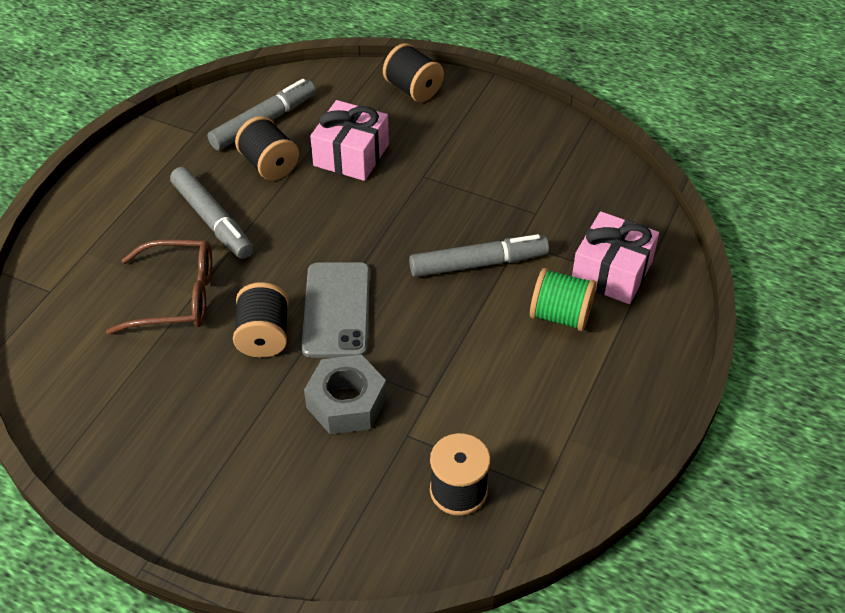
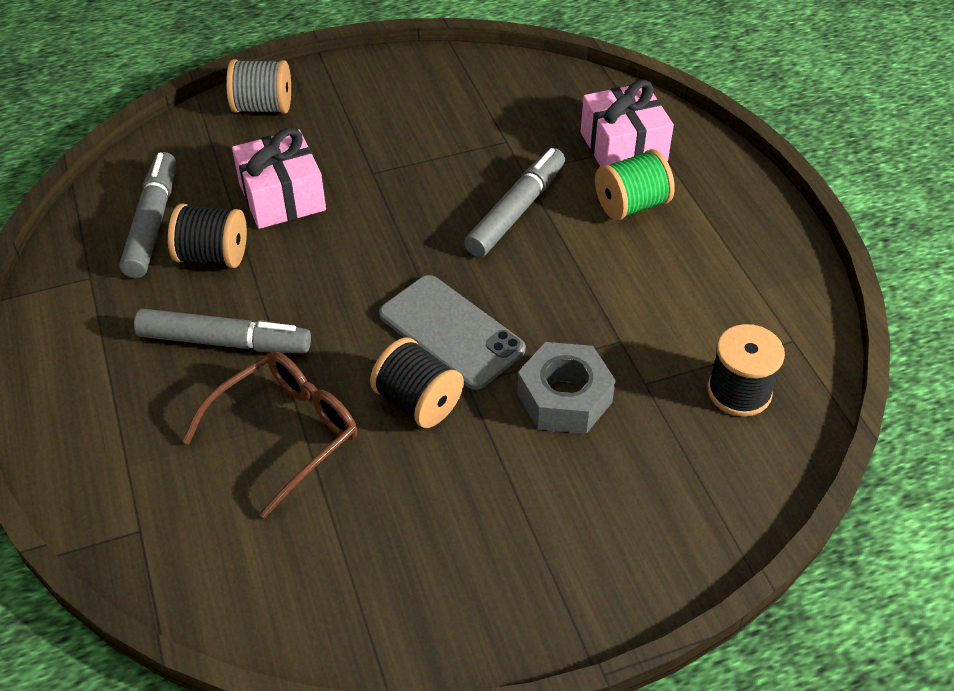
camera: 45 degrees left, 0 degrees up
(413, 89) = (263, 107): black spool -> grey spool

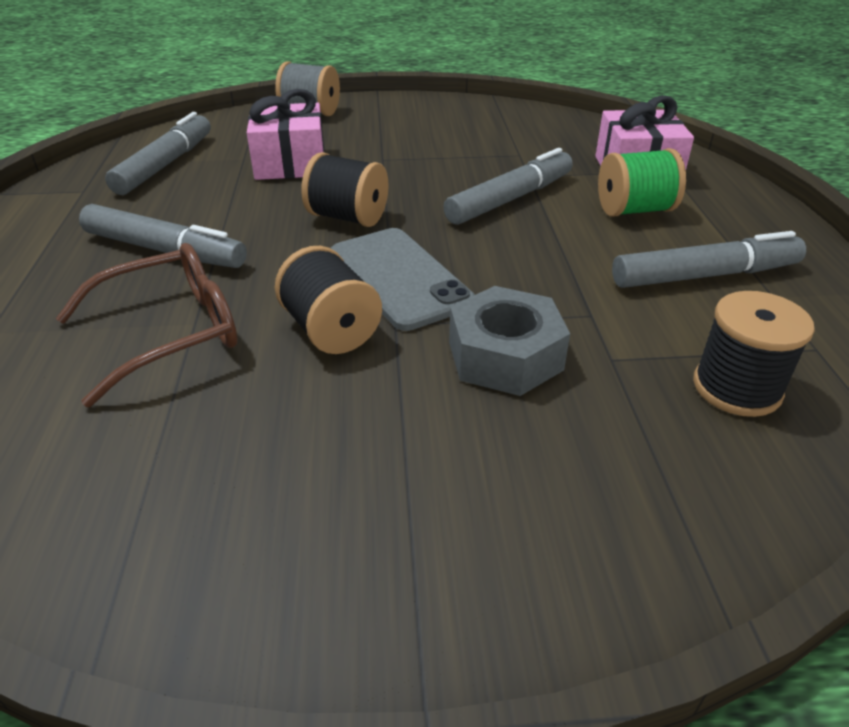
camera: 15 degrees right, 10 degrees down
(213, 256) = (200, 191): black spool -> black spool (347, 217)
(702, 278) = (705, 275): none -> grey marker

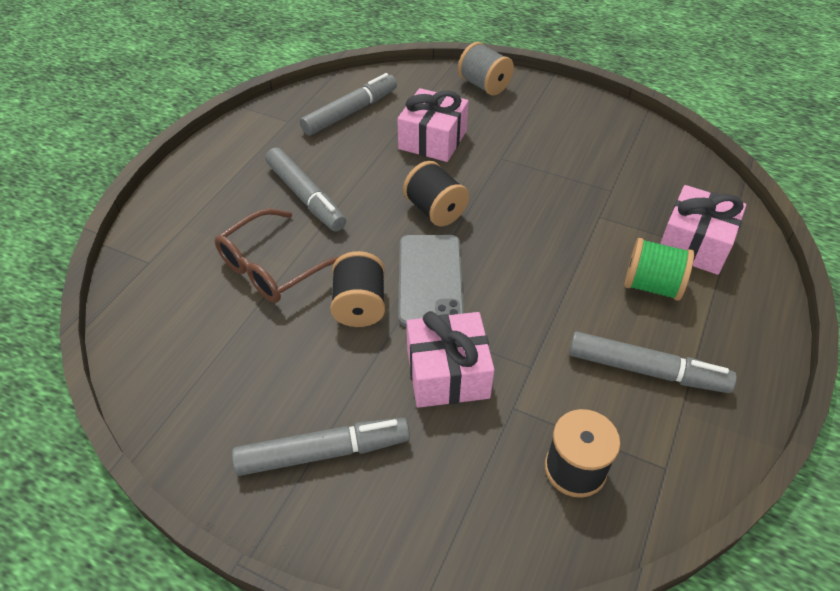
camera: 30 degrees right, 10 degrees up
(171, 332) = (273, 267): brown glasses -> brown glasses turned 135 degrees clockwise
(505, 356) = (447, 373): grey nut -> pink gift
(510, 199) = (564, 236): grey marker -> grey marker (323, 452)

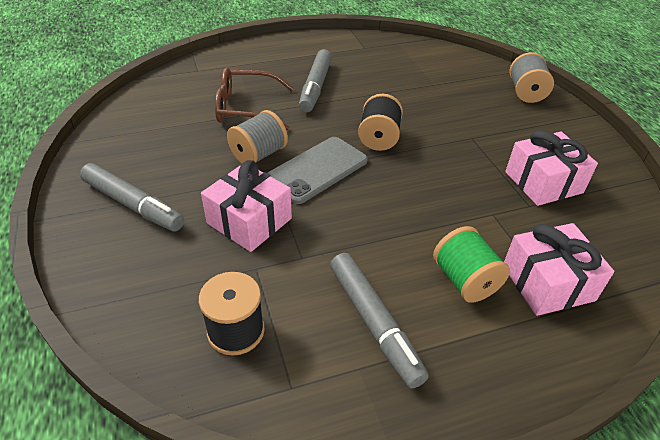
camera: 45 degrees right, 5 degrees down
(350, 112) = (408, 62): grey marker -> none
(359, 306) = (259, 154): black spool -> grey spool
(433, 140) = (438, 102): pink gift -> pink gift (543, 182)

